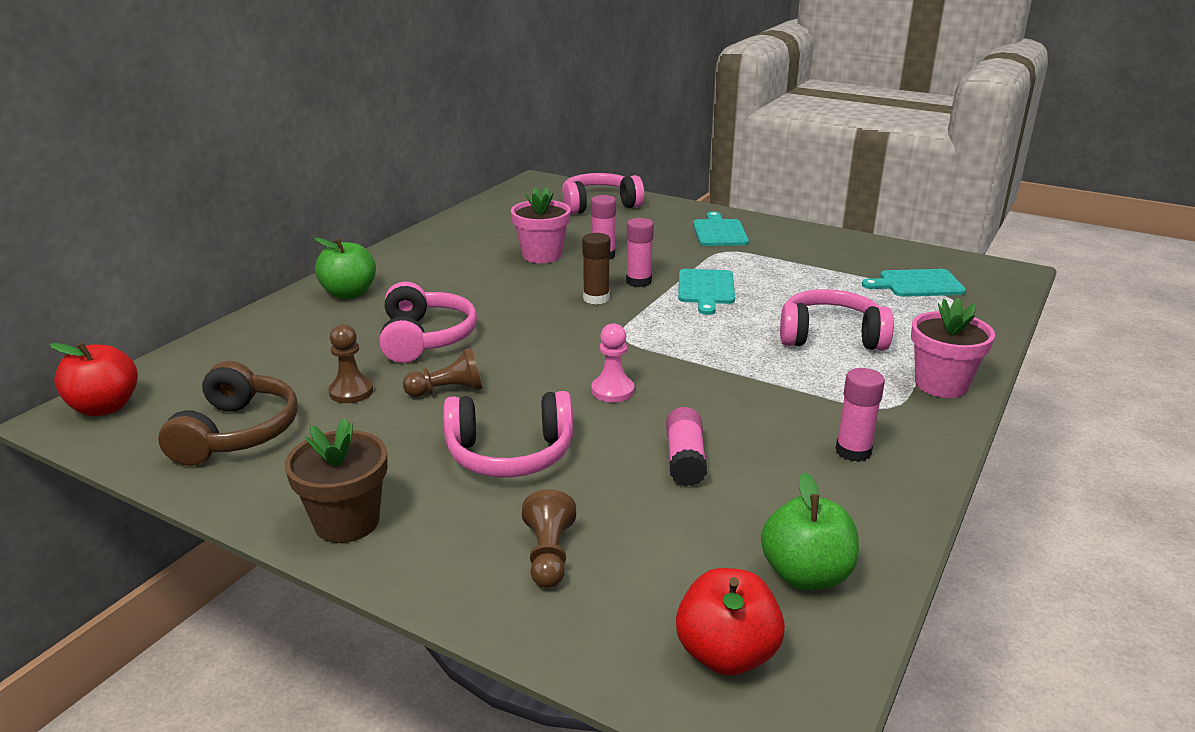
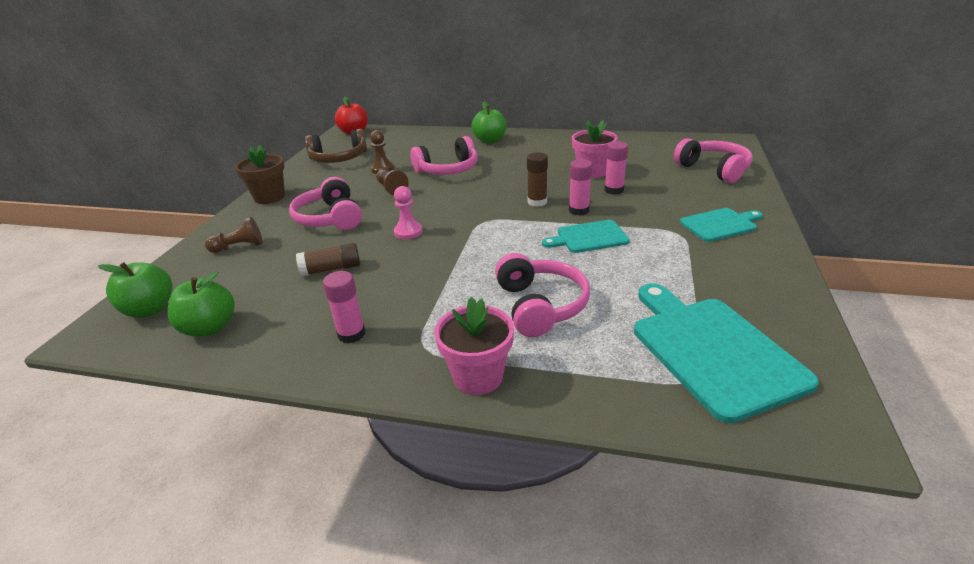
camera: 75 degrees right, 5 degrees up
(685, 459) = (331, 269): pink glue stick -> brown glue stick
(726, 654) = (150, 309): red apple -> green apple
(917, 284) = (711, 350): turquoise cutting board -> turquoise cutting board, size x1.75

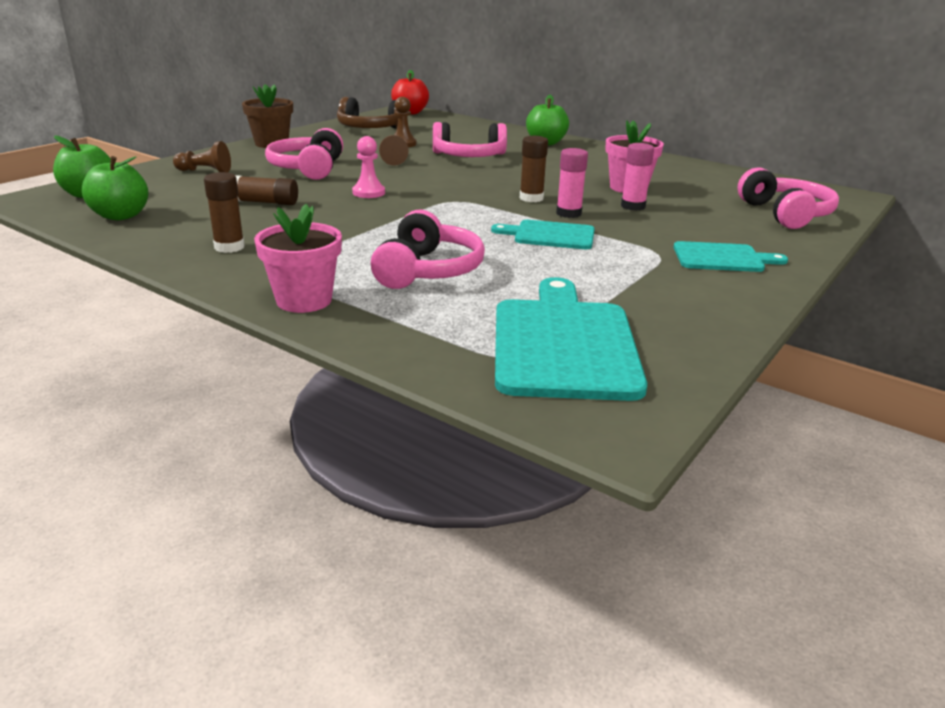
camera: 20 degrees right, 5 degrees down
(351, 334) = (229, 247): pink glue stick -> brown glue stick

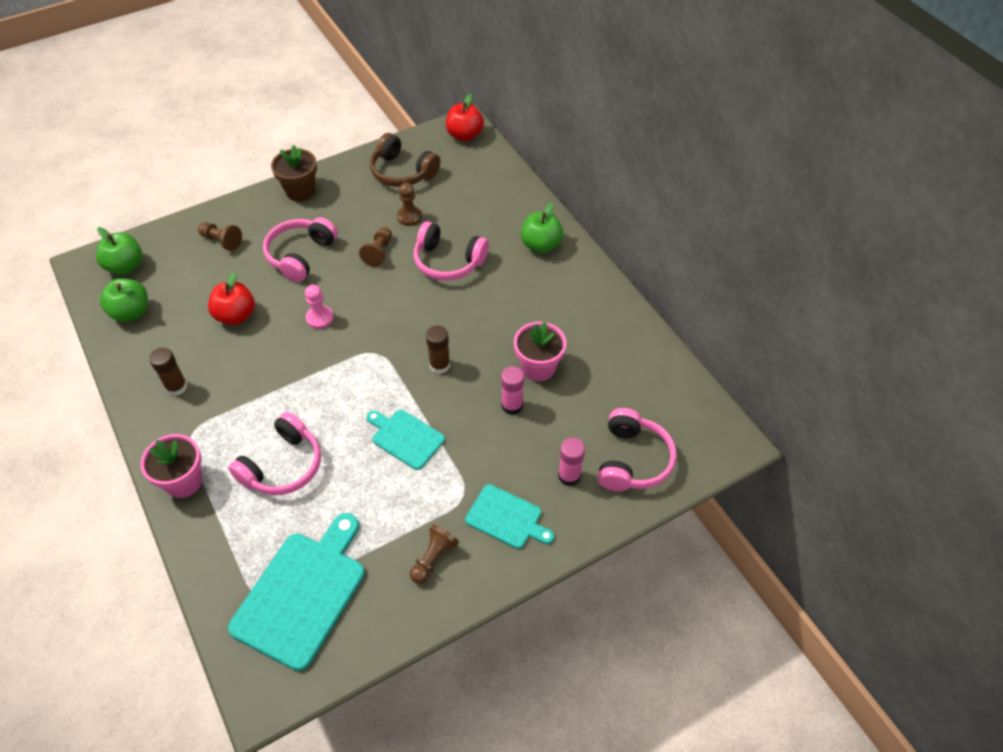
camera: 25 degrees right, 25 degrees up
(265, 202) = (236, 315): brown glue stick -> red apple
(568, 213) = (448, 403): pink glue stick -> pink glue stick (569, 476)
(684, 292) = (433, 558): none -> brown pawn

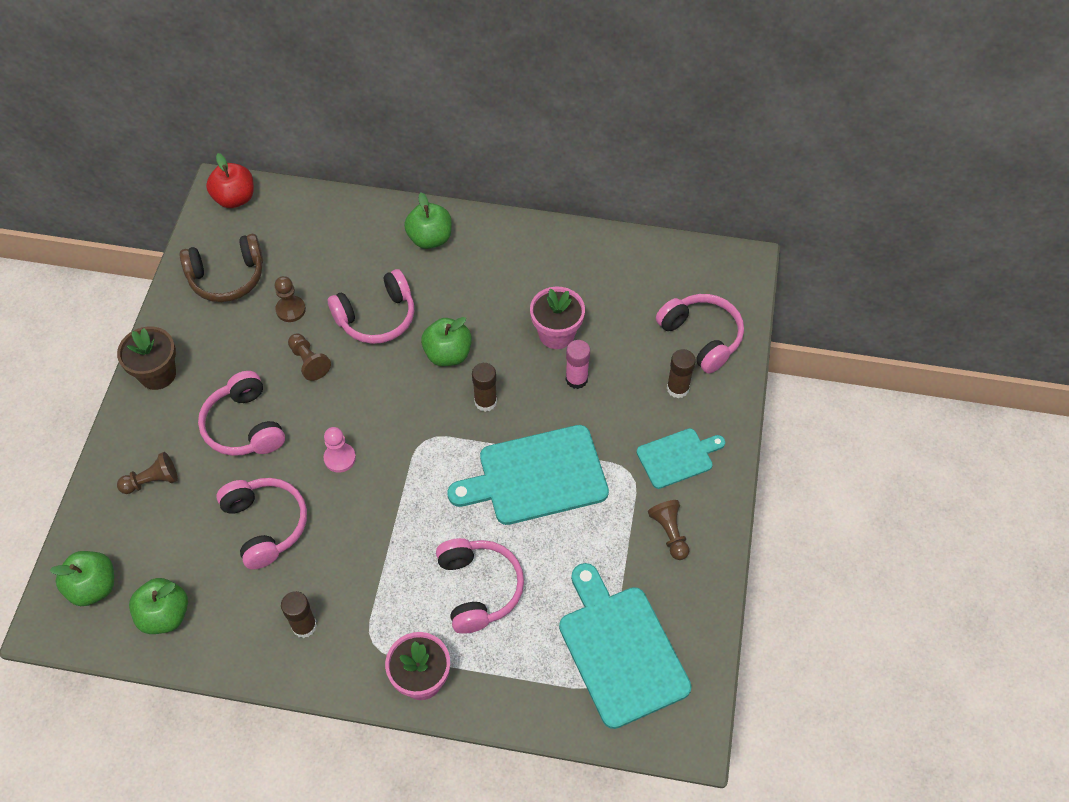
camera: 50 degrees left, 5 degrees up
(236, 315) = (265, 525): red apple -> pink headphones
(405, 438) = (536, 477): turquoise cutting board -> turquoise cutting board, size x1.75
(457, 318) = (448, 354): none -> green apple
(569, 476) = (677, 388): pink glue stick -> brown glue stick

